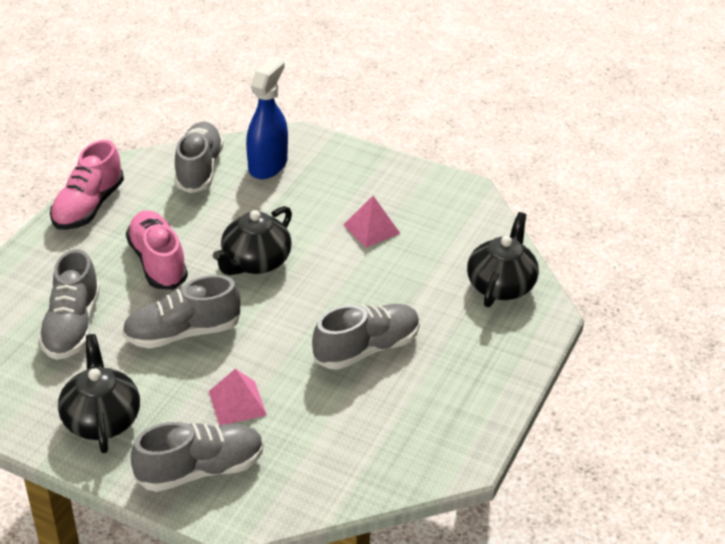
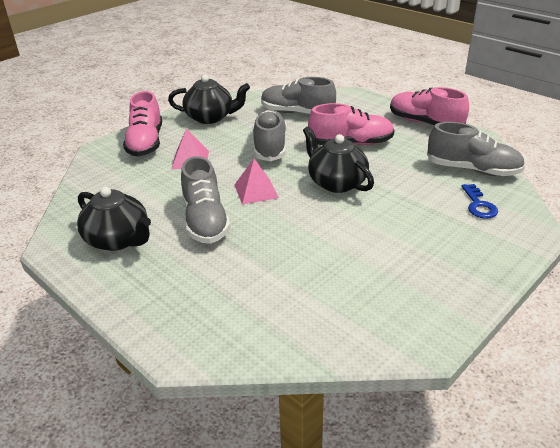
camera: 110 degrees right, 5 degrees down
(200, 469) = (146, 143): grey shoe -> pink shoe
(268, 165) = (479, 205): blue spray bottle -> blue key
(371, 229) = (364, 251): pink pyramid -> pink pyramid (256, 191)
(501, 285) = (242, 325): black teapot -> black teapot (118, 239)

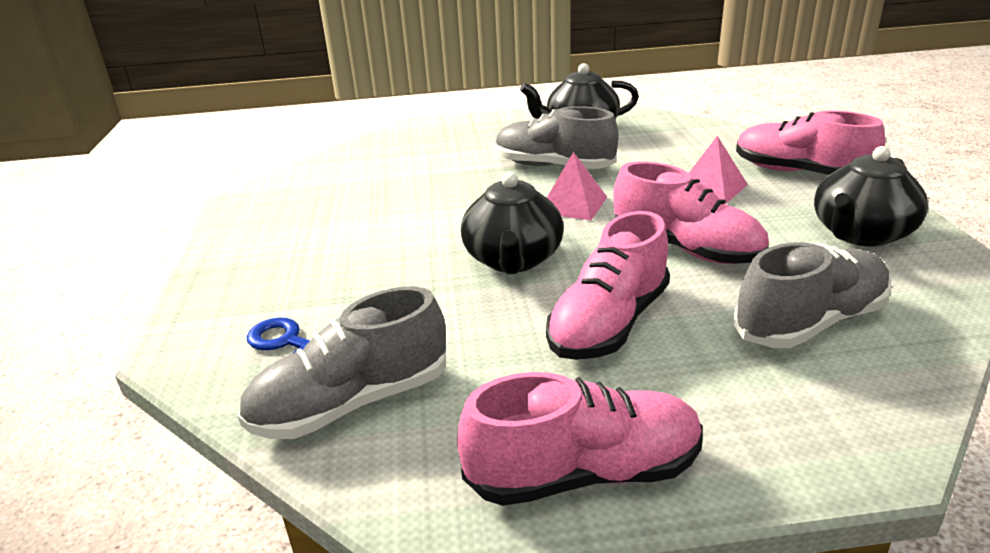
camera: 130 degrees right, 5 degrees down
(270, 147) = (686, 249): grey shoe -> pink shoe
(336, 182) = (513, 260): black teapot -> black teapot turned 90 degrees clockwise

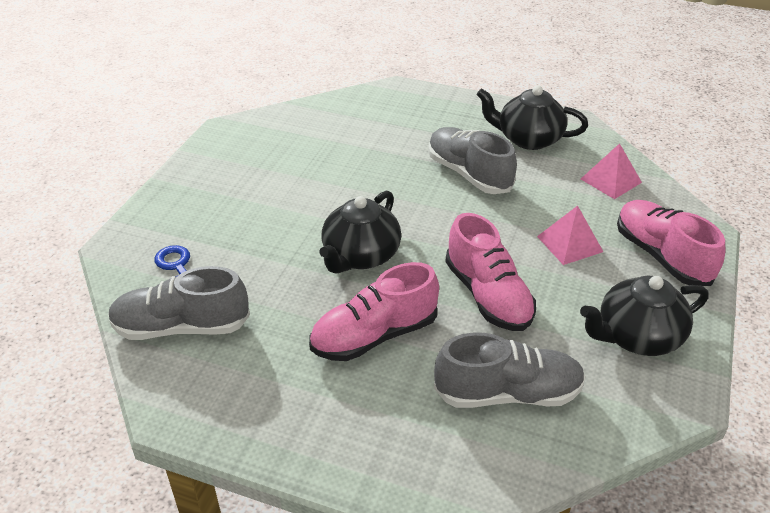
camera: 25 degrees right, 10 degrees up
(573, 204) = (447, 220): pink pyramid -> pink pyramid (611, 180)
(584, 473) = (266, 430): pink shoe -> none

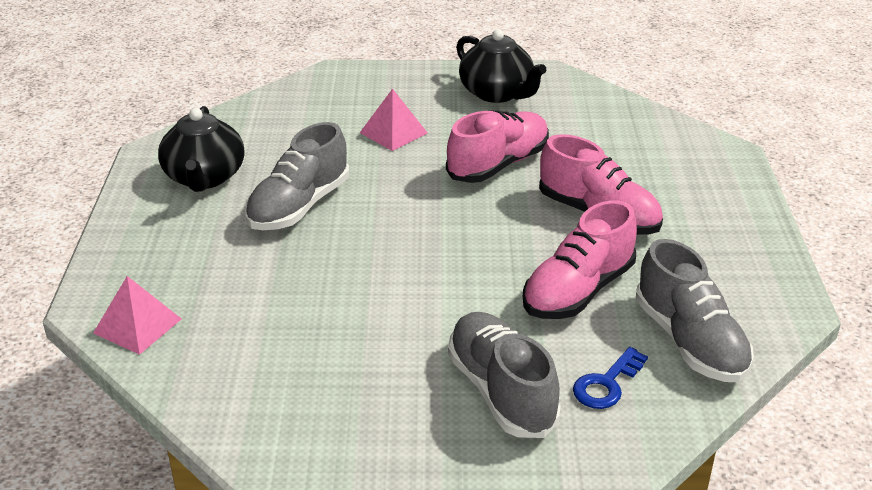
camera: 110 degrees left, 5 degrees down
(360, 256) = (492, 249): black teapot -> none
(508, 393) = (606, 140): grey shoe -> grey shoe (501, 391)
(611, 180) = (272, 121): pink pyramid -> pink pyramid (137, 325)
(661, 256) = (384, 89): pink shoe -> pink shoe (578, 291)

